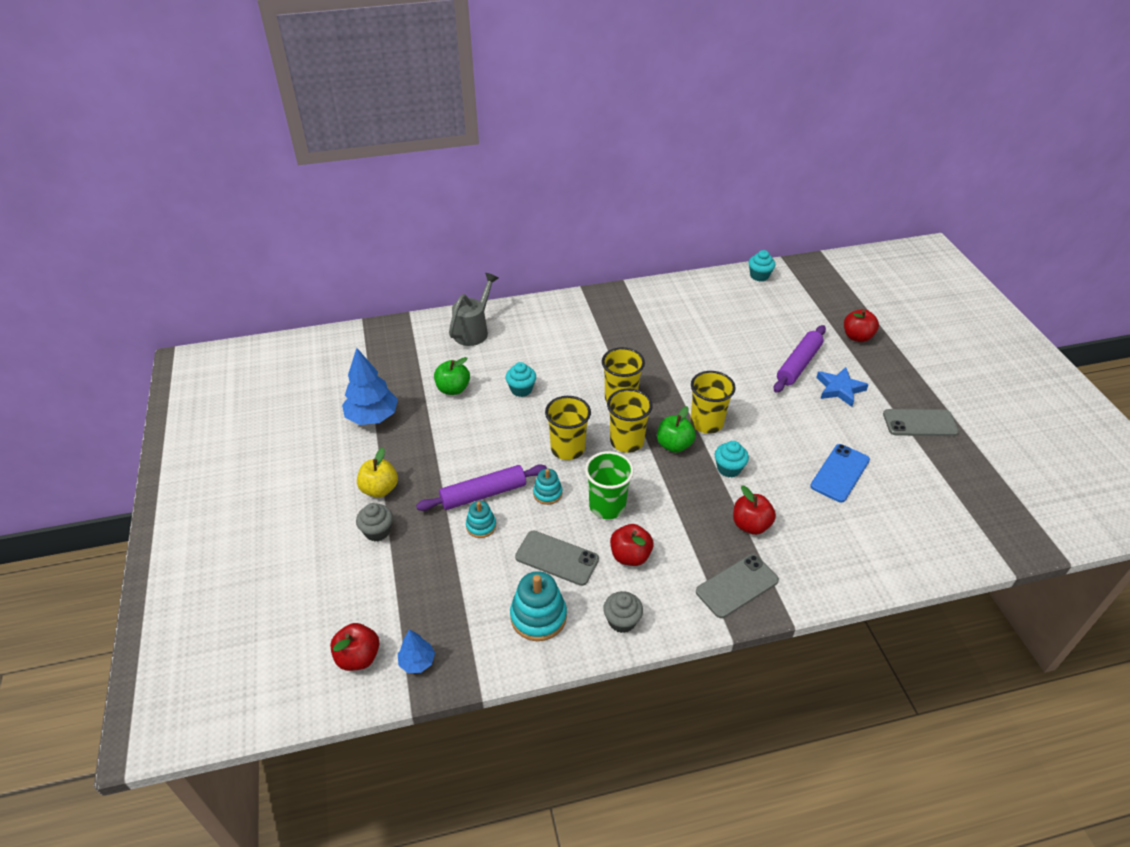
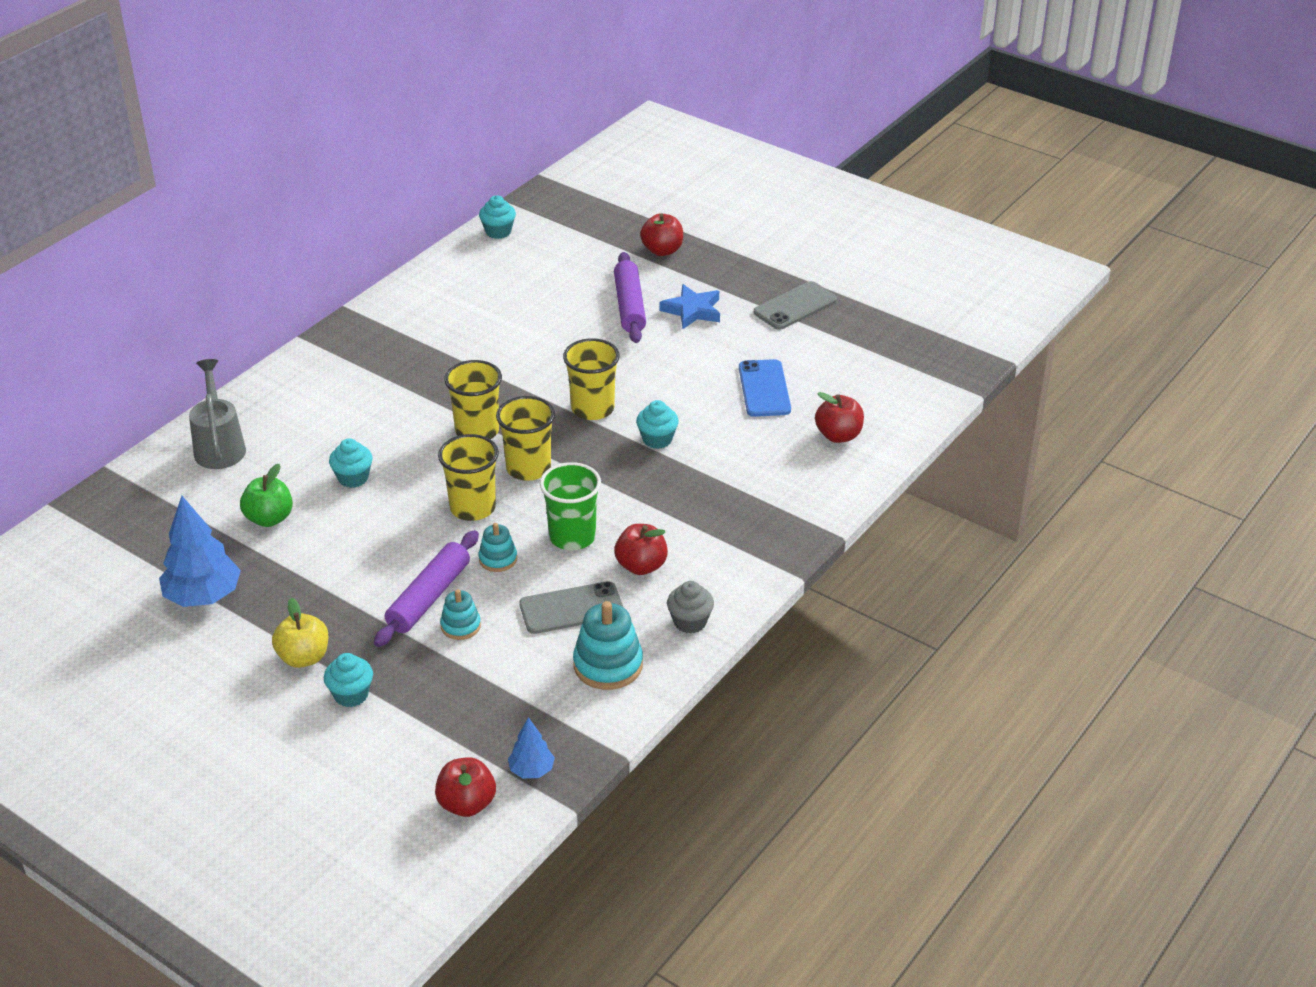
camera: 40 degrees left, 5 degrees down
(377, 531) = (351, 695): grey cupcake -> turquoise cupcake
(674, 445) = (581, 446): green apple -> none
(737, 586) = (764, 534): grey phone -> none
(750, 525) = (726, 477): red apple -> red apple (838, 435)

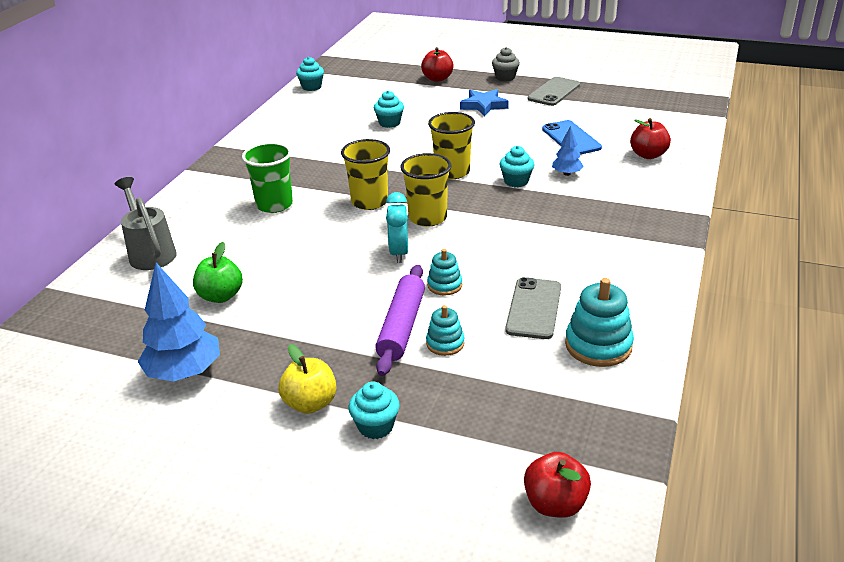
camera: 15 degrees left, 5 degrees down
(353, 478) = (282, 252): turquoise cupcake -> turquoise cupcake (389, 123)
(472, 508) = (399, 253): yellow cup -> turquoise clock
(531, 770) = (596, 454): blue tree -> blue tree (566, 173)
(571, 608) = (534, 308): grey phone -> grey phone turned 45 degrees counterclockwise
(572, 537) = (496, 257): green cup -> green cup (274, 205)
(630, 306) = (436, 110): purple rolling pin -> none
(641, 566) = (568, 265): red apple -> none
(690, 622) = (641, 297): grey cupcake -> grey cupcake (505, 77)

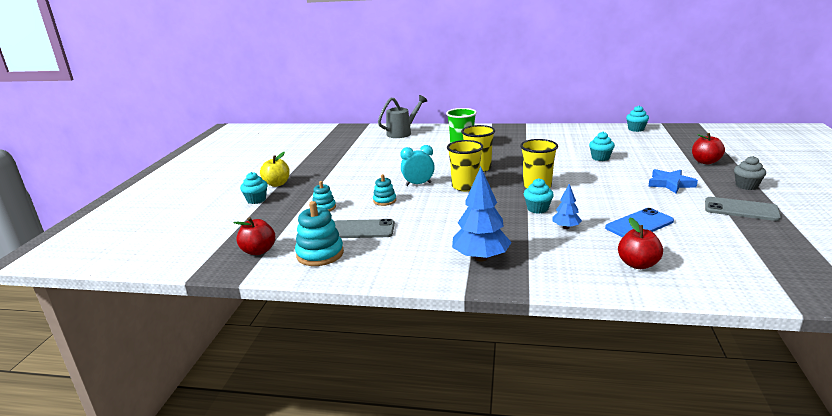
camera: 80 degrees right, 10 degrees down
(184, 372) = (304, 157): blue tree -> blue tree (481, 258)
(221, 296) = (365, 152): green apple -> none
(401, 327) = (340, 195): purple rolling pin -> none
(555, 504) = (183, 249): red apple -> red apple (258, 251)

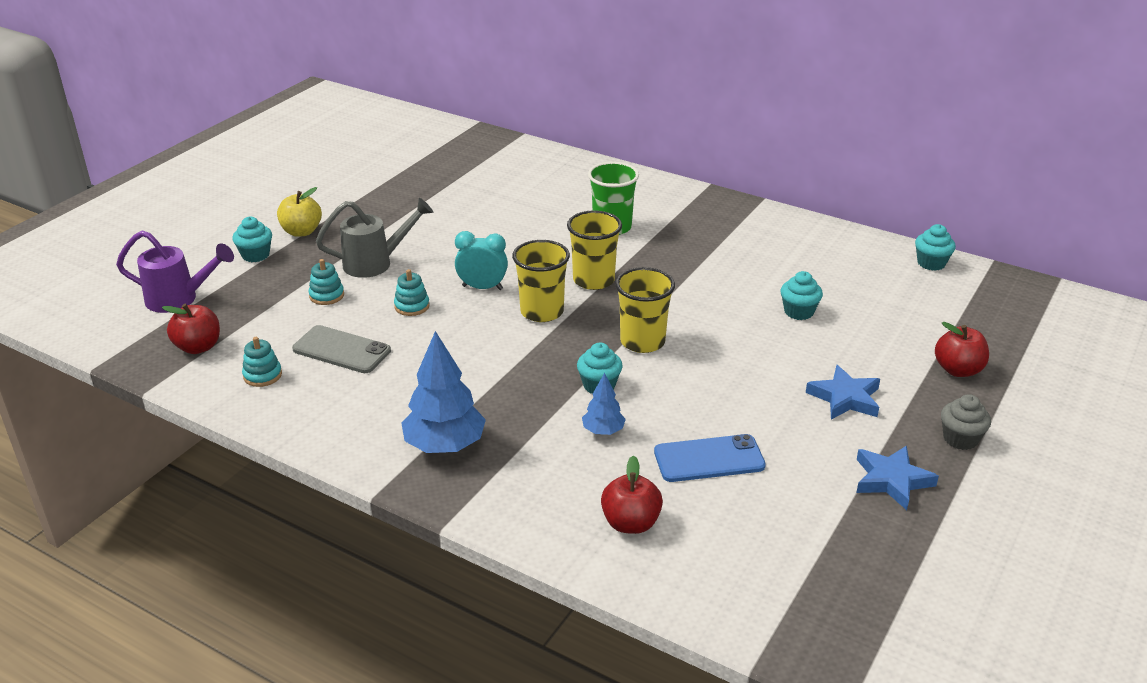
camera: 20 degrees right, 10 degrees up
(222, 231) = (180, 299): none -> purple watering can
(320, 254) = (262, 375): turquoise stacking toy -> turquoise stacking toy, size x0.59
(402, 133) = (554, 170): grey watering can -> grey watering can (376, 263)
(741, 209) = (891, 480): grey phone -> blue star

